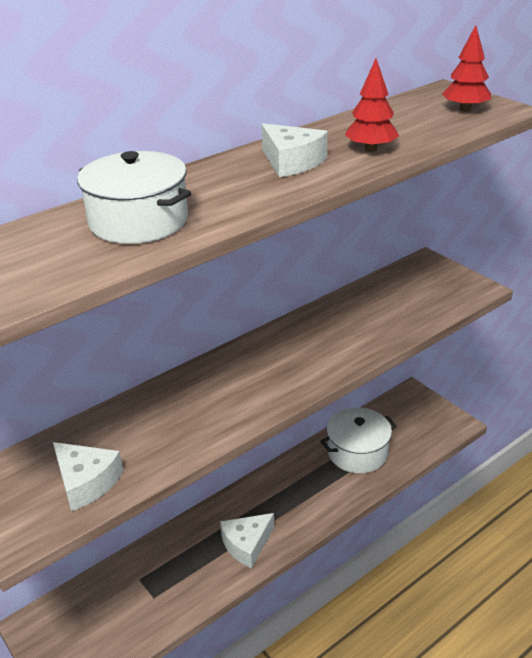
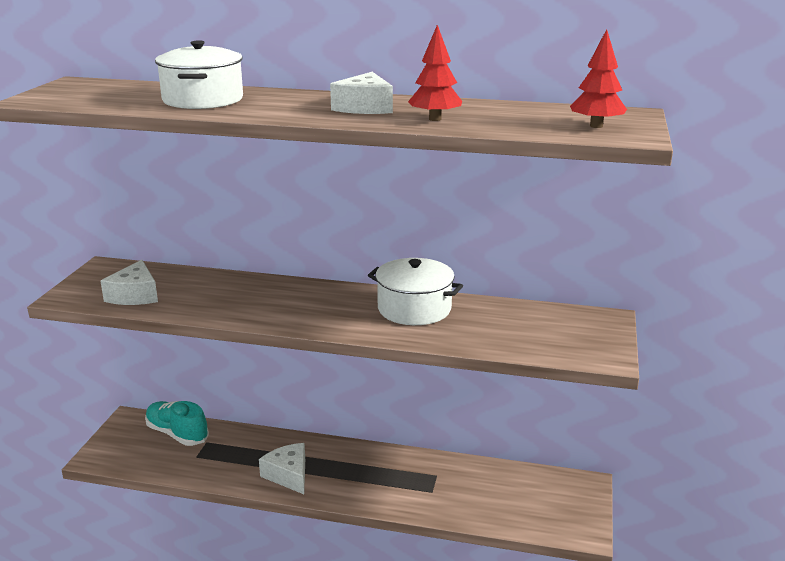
camera: 50 degrees right, 10 degrees down
(102, 596) = (177, 434): none -> turquoise shoe
(247, 544) = (288, 475): white cheese -> white cheese turned 45 degrees clockwise
(357, 452) = (461, 486): white pot -> white pot (414, 309)

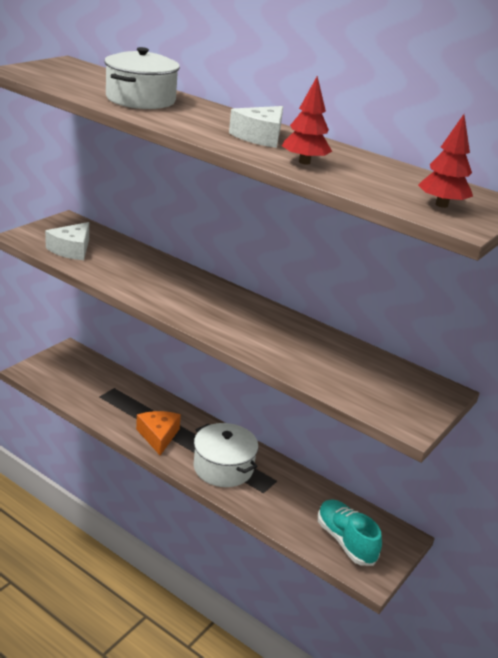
camera: 20 degrees right, 5 degrees up
(177, 434) = (97, 373): turquoise shoe -> turquoise shoe (345, 541)
(288, 475) = (158, 436): white cheese -> orange cheese
(414, 309) = (278, 328): white pot -> white pot (223, 467)

